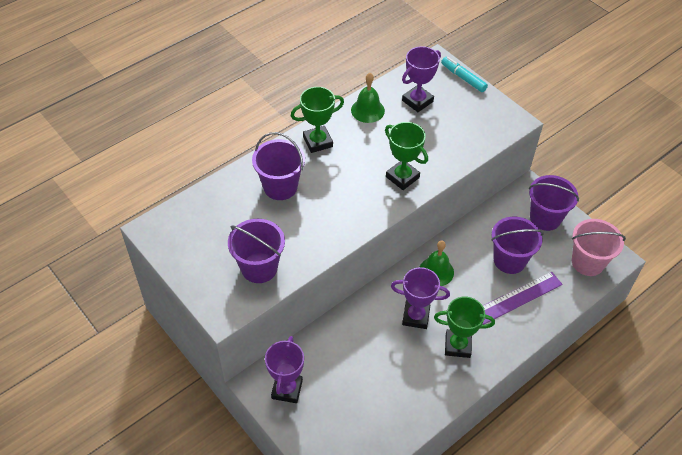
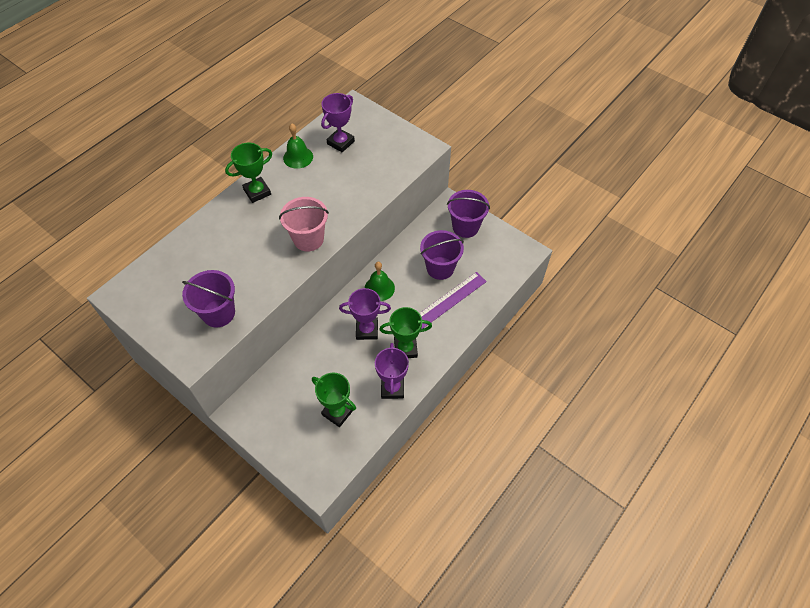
camera: 10 degrees left, 5 degrees up
(280, 187) = (228, 237): purple bucket -> none
(287, 389) = (263, 413): purple trophy -> purple trophy (392, 388)
(402, 177) = (335, 212): green trophy -> green trophy (337, 412)
(463, 78) = (378, 116): turquoise marker -> none
(587, 262) = (505, 259): pink bucket -> pink bucket (308, 239)

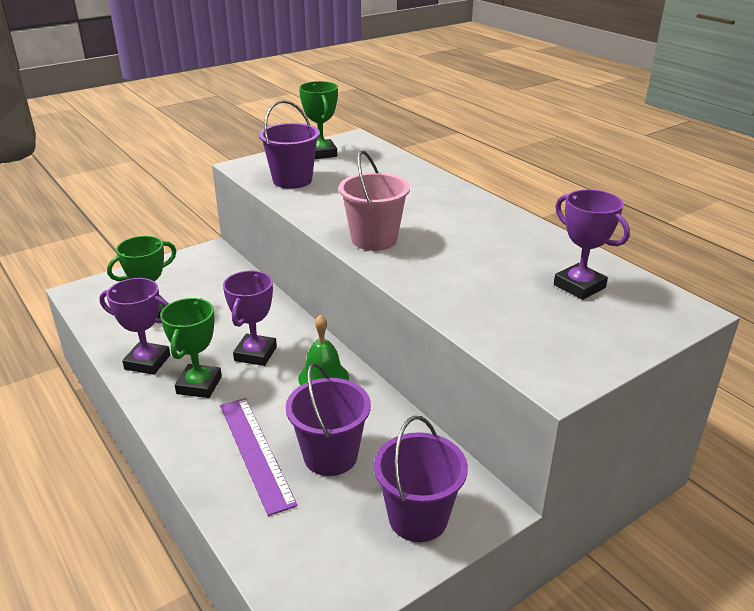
camera: 105 degrees right, 25 degrees down
(257, 192) = (480, 212): green trophy -> green trophy (321, 153)
(298, 157) = (547, 246): green bell -> none

